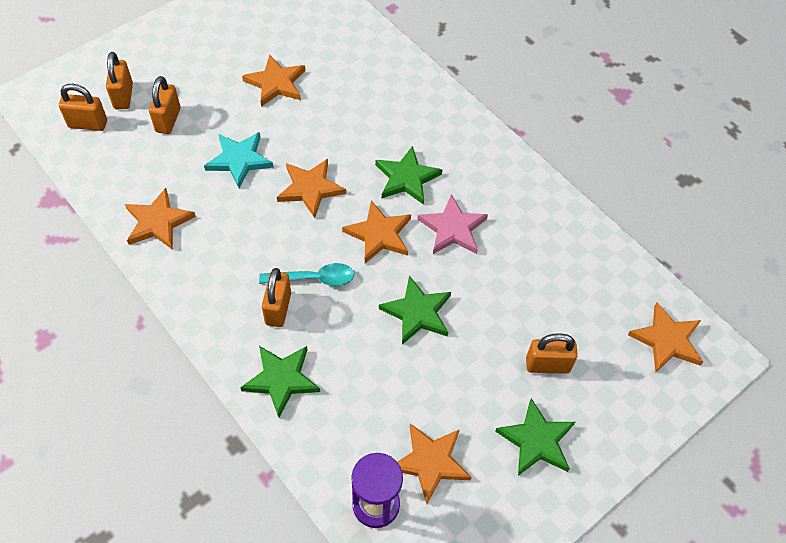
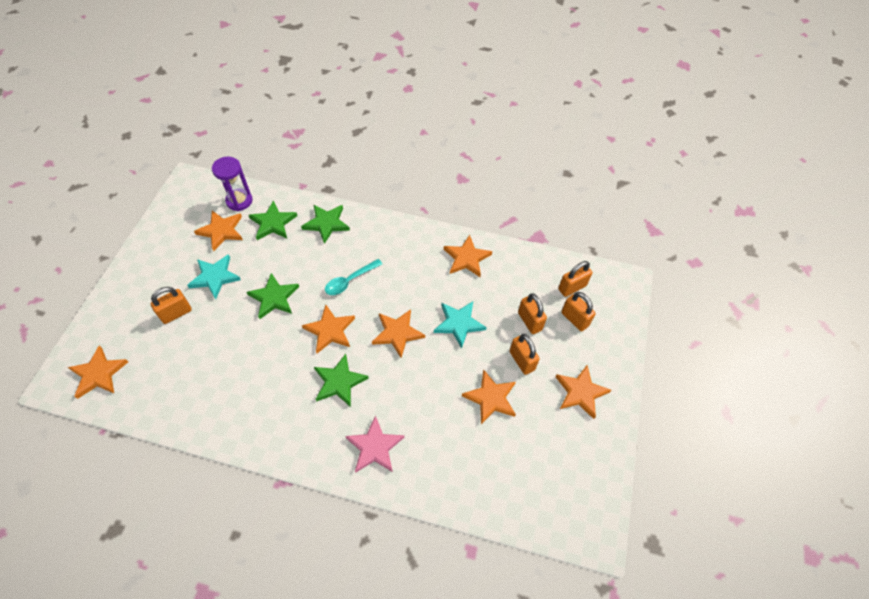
camera: 145 degrees right, 0 degrees up
(193, 42) = (580, 392): none -> orange star
(278, 309) = (356, 254): orange padlock -> orange padlock (521, 360)
(452, 228) = (284, 364): pink star -> pink star (375, 447)
(476, 388) = (215, 277): none -> turquoise star
(536, 440) = (166, 271): green star -> green star (273, 223)

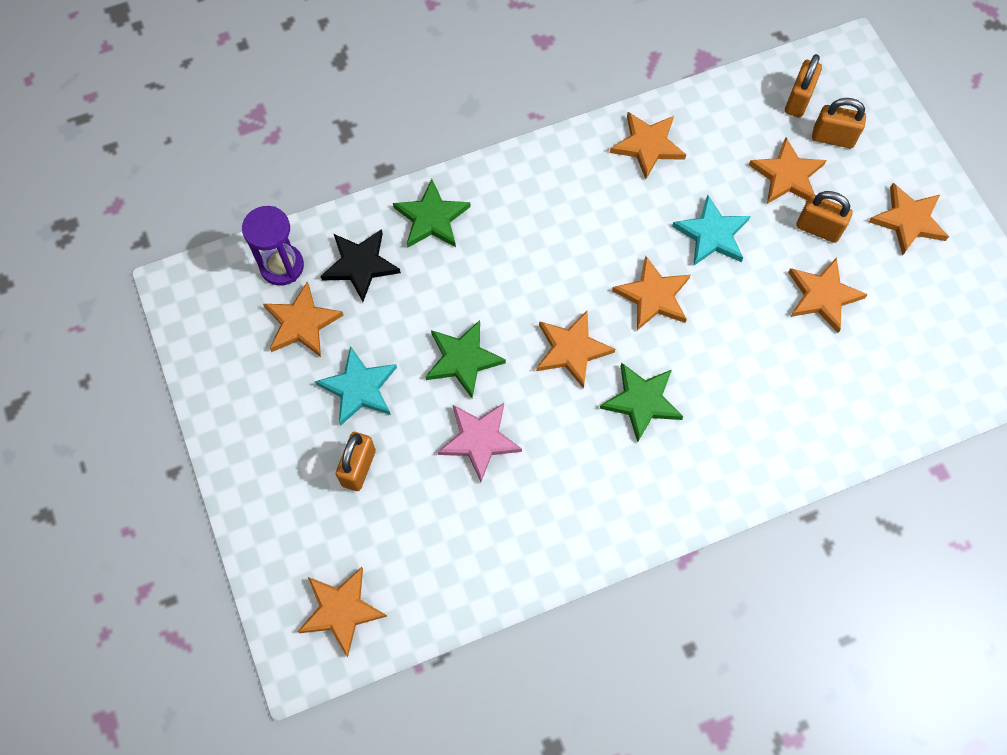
camera: 35 degrees left, 10 degrees up
(273, 223) = (360, 265): green star -> black star
(350, 281) = (535, 272): turquoise spoon -> none
(375, 447) = (750, 442): pink star -> pink star (479, 440)
(529, 321) = (787, 175): orange padlock -> orange star

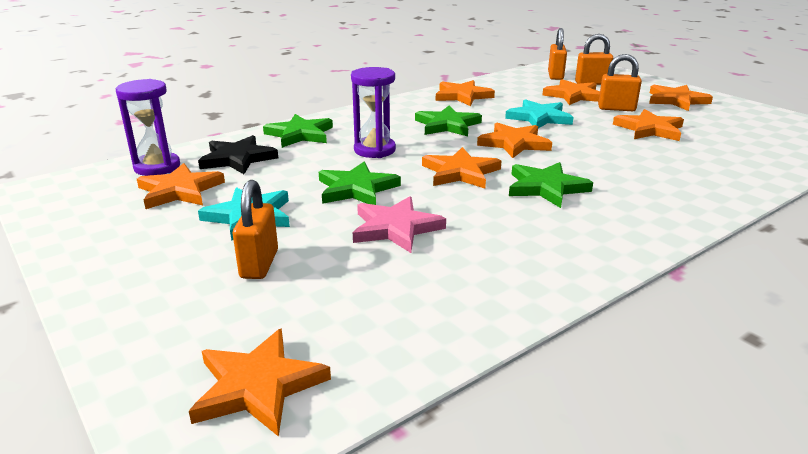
camera: 15 degrees left, 40 degrees down
(501, 277) = (374, 150): none -> purple hourglass
(598, 230) = (447, 125): none -> green star

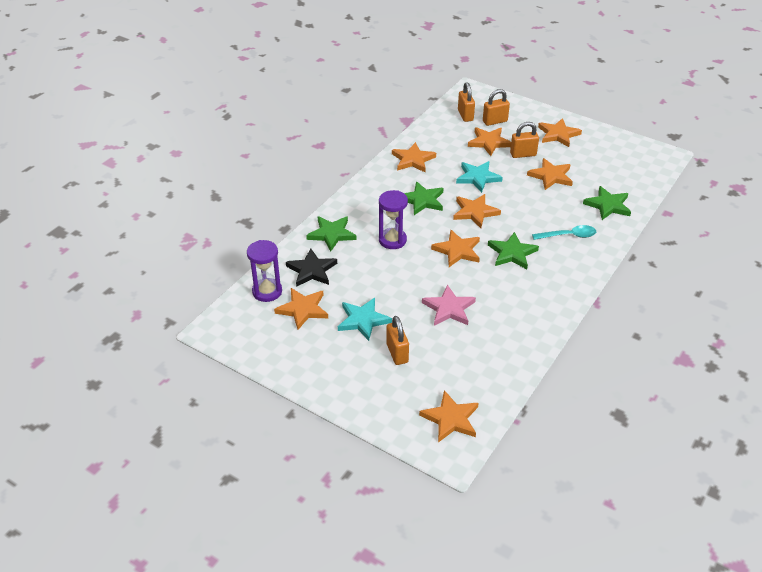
camera: 20 degrees left, 15 degrees up
(356, 189) = (406, 281): green star -> green star (608, 205)
(653, 184) = (568, 236): none -> turquoise spoon

